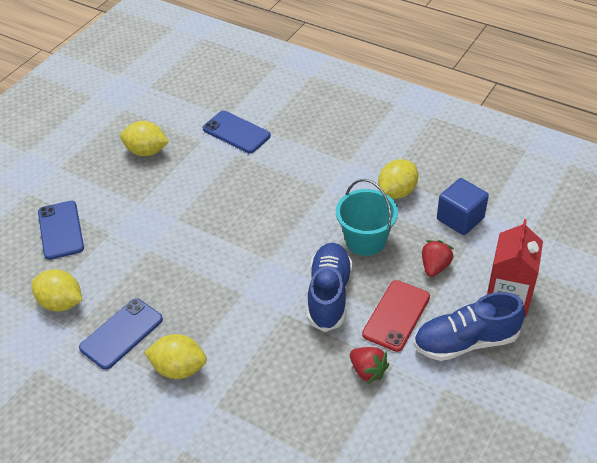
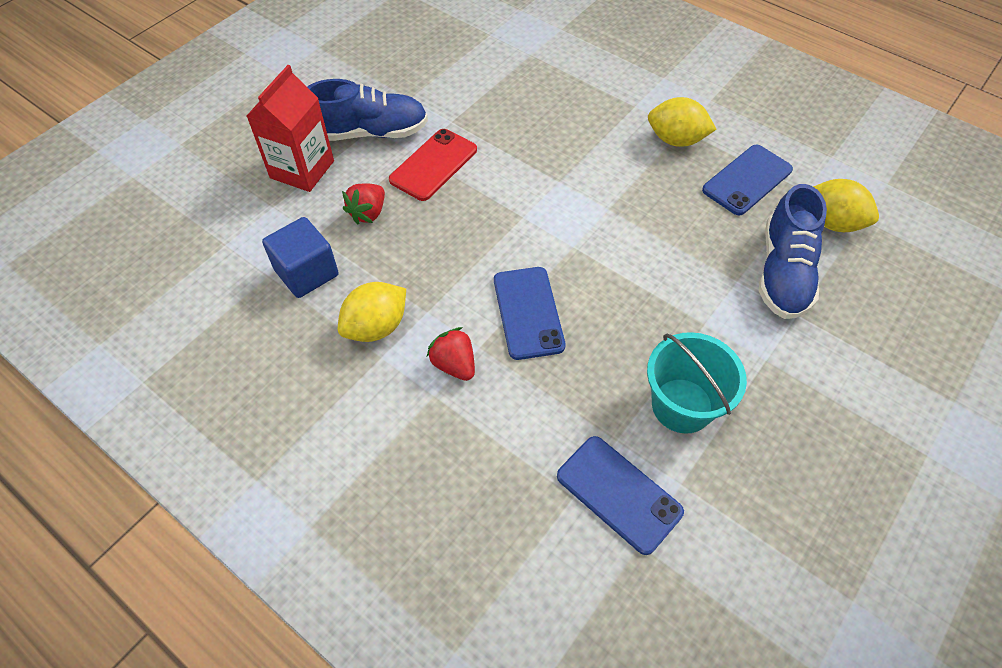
camera: 175 degrees left, 10 degrees up
(61, 230) = (874, 326): blue phone -> blue phone (528, 312)
(146, 151) = (779, 469): yellow lemon -> none
(329, 295) = (504, 195): blue shoe -> blue shoe (783, 272)
(365, 240) = (443, 257): turquoise bucket -> turquoise bucket (682, 405)
(367, 371) = (479, 118): red strawberry -> red strawberry (454, 364)

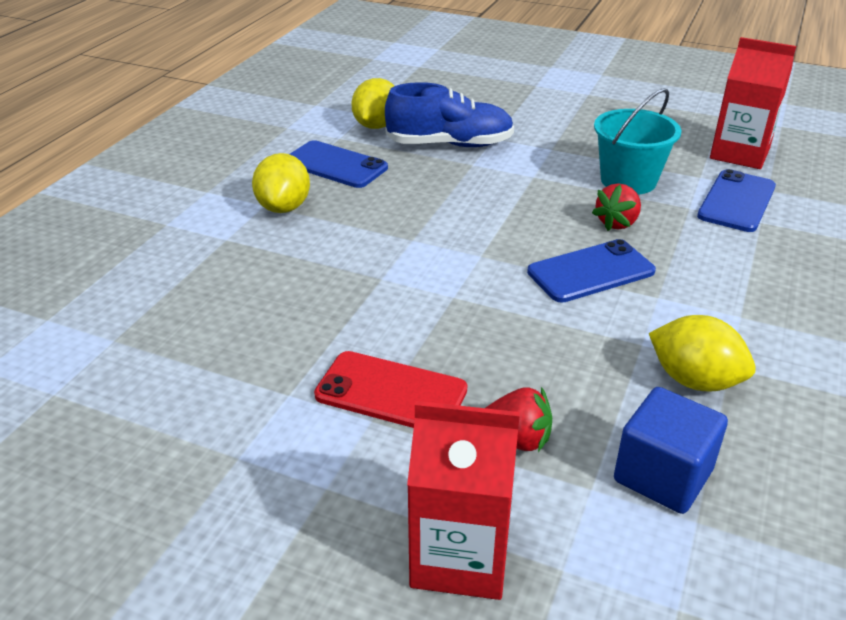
camera: 105 degrees left, 20 degrees down
(370, 132) = (339, 486): blue shoe -> none
(454, 364) = (693, 309): red strawberry -> red strawberry (617, 223)
(733, 561) = (739, 153): none -> red carton

